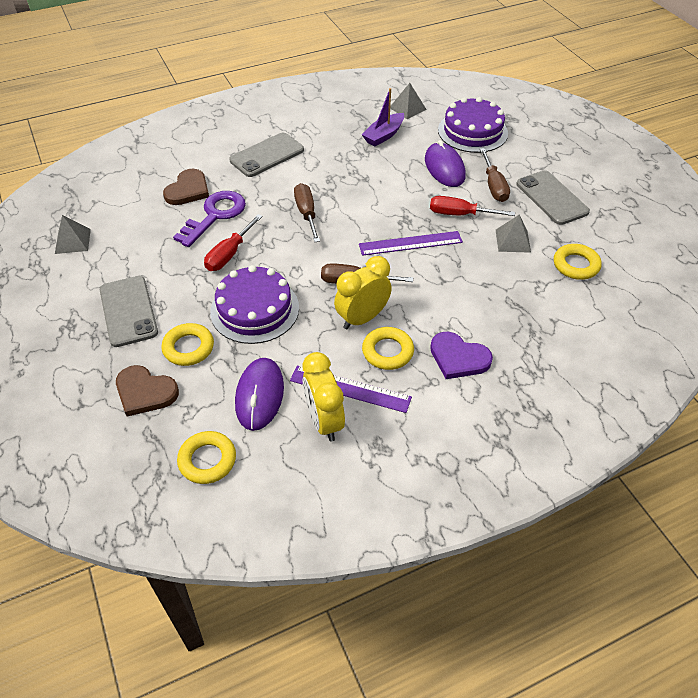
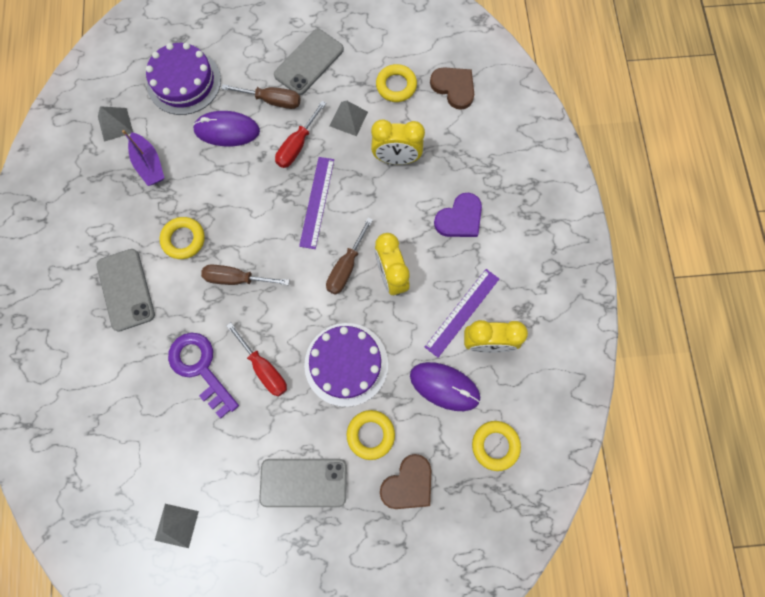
camera: 70 degrees left, 25 degrees up
(188, 190) = (146, 386): brown heart -> brown heart (454, 88)
(387, 351) = (434, 269): yellow ring -> yellow ring (184, 239)
(494, 287) = (396, 159): none -> yellow clock
(552, 198) = (309, 62): grey phone -> grey phone turned 45 degrees counterclockwise

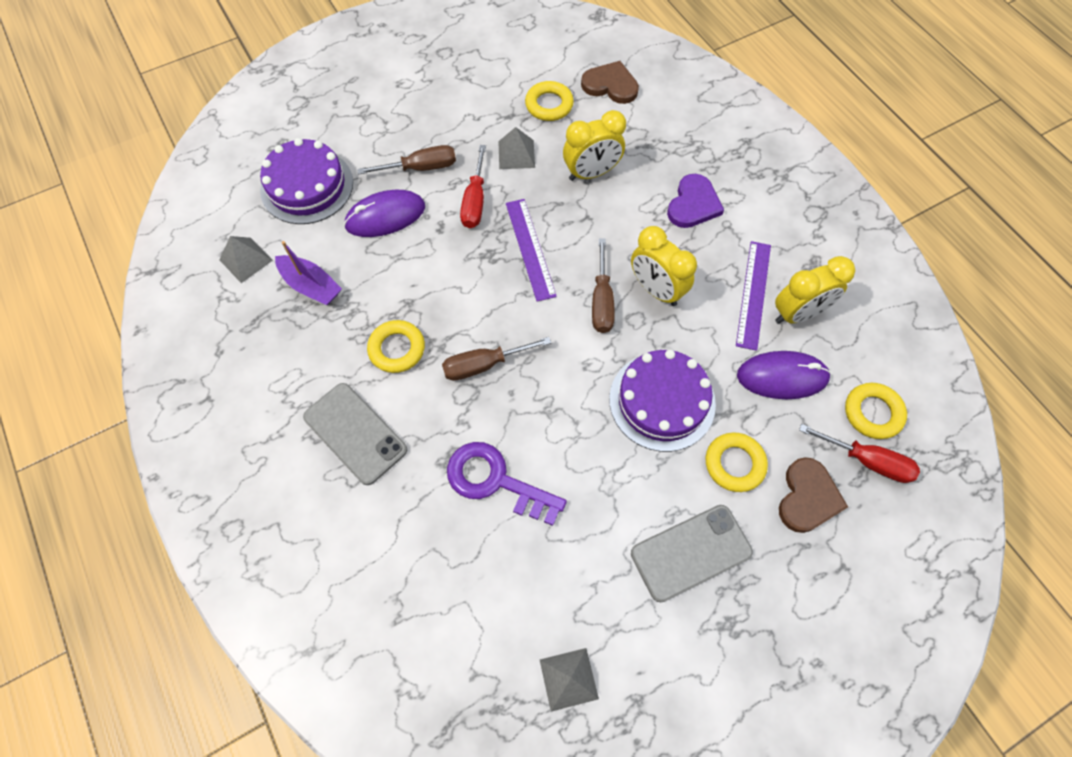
camera: 25 degrees left, 10 degrees down
(264, 368) = (571, 447): red screwdriver -> red screwdriver (867, 461)
(309, 62) = (440, 116): grey phone -> none

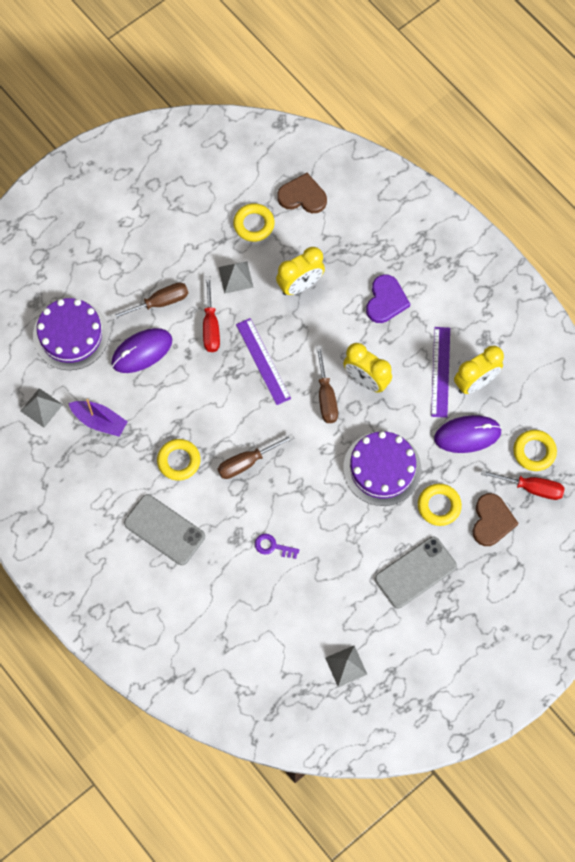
camera: 10 degrees left, 5 degrees up
(495, 480) = (272, 546): purple key -> purple key, size x0.51

